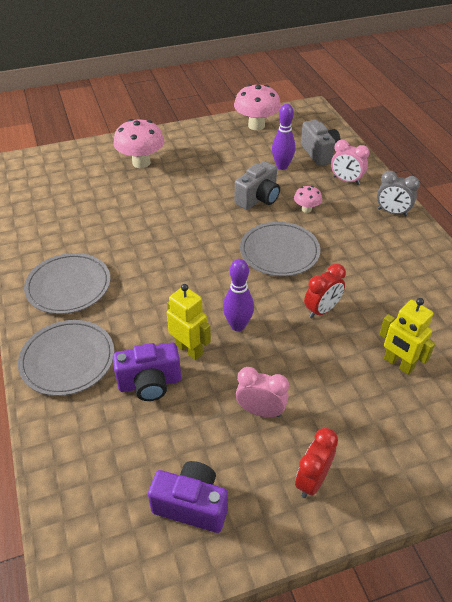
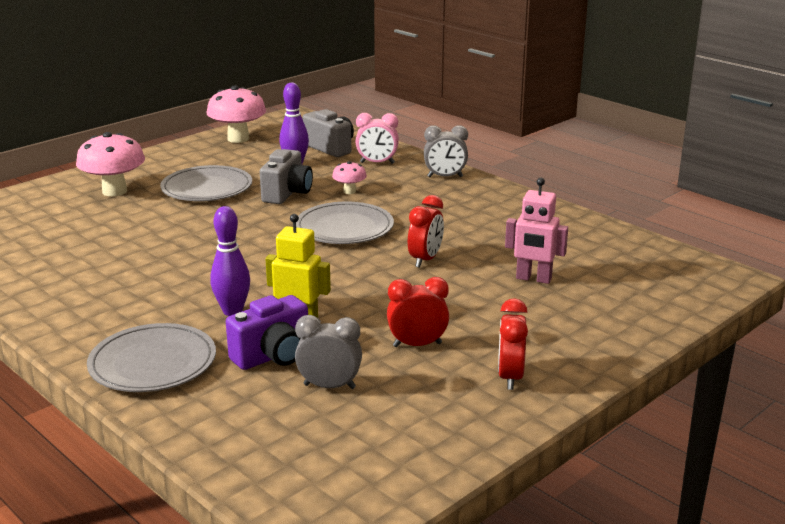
camera: 25 degrees left, 20 degrees down
(68, 286) = (102, 306): grey plate -> grey plate (207, 188)
(170, 434) = (329, 386): none -> grey clock
(191, 505) = (396, 429): purple camera -> none
(238, 325) = (341, 291): purple bowling pin -> purple bowling pin (232, 311)
(260, 411) = (417, 345): pink clock -> red clock
(398, 364) = (533, 279): yellow robot -> pink robot

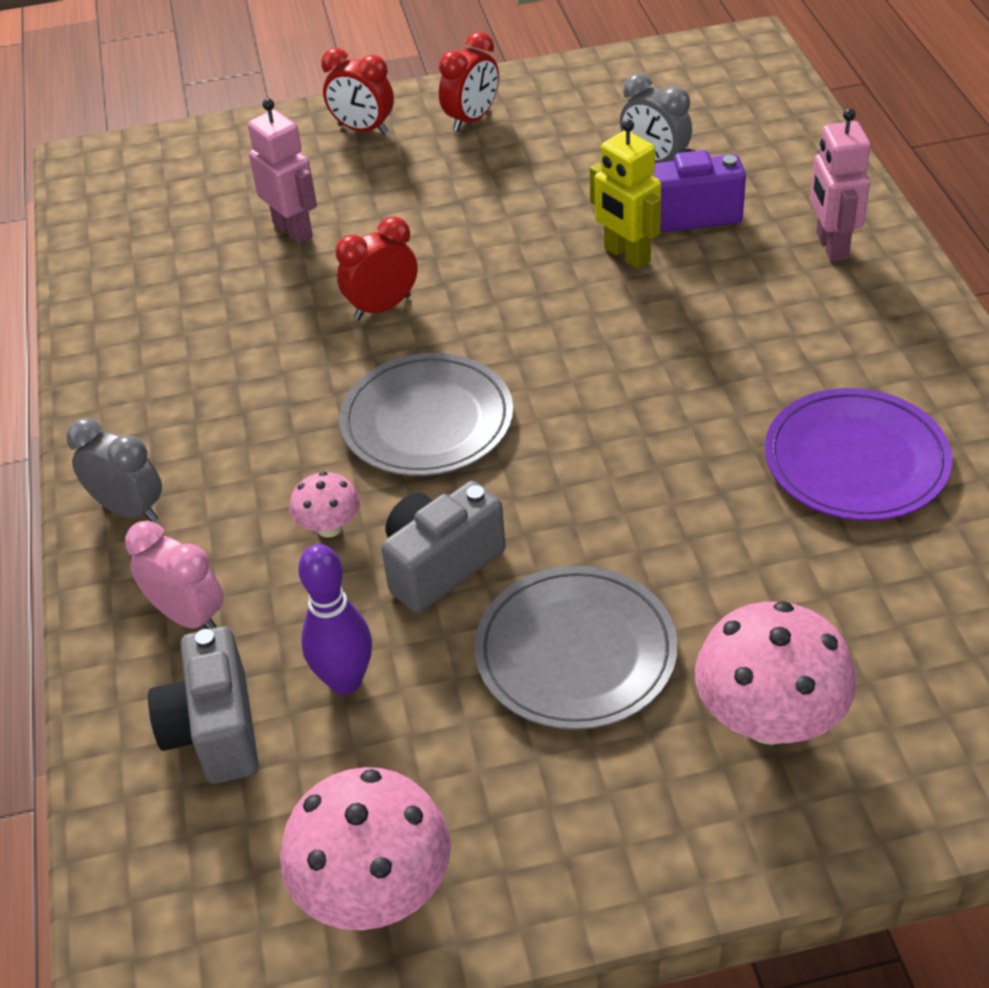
camera: 145 degrees left, 20 degrees up
(99, 266) = (856, 460): none -> purple plate
(153, 363) = (831, 246): grey plate -> pink robot
(232, 311) = (699, 297): purple bowling pin -> none
(417, 345) = (523, 181): red clock -> red clock (363, 129)

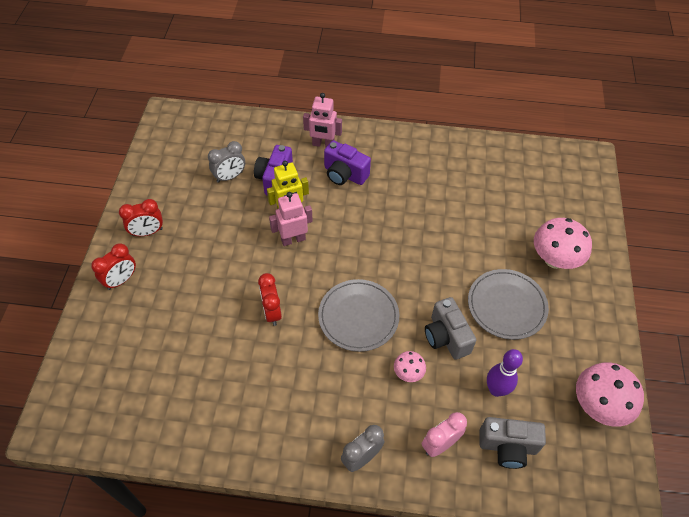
camera: 75 degrees left, 10 degrees up
(293, 230) = (187, 334): pink robot -> pink robot (293, 239)
(472, 119) = (147, 232): red clock -> red clock turned 105 degrees clockwise
(772, 299) = (344, 174): none -> purple camera
(856, 460) = (444, 187): purple plate -> none

